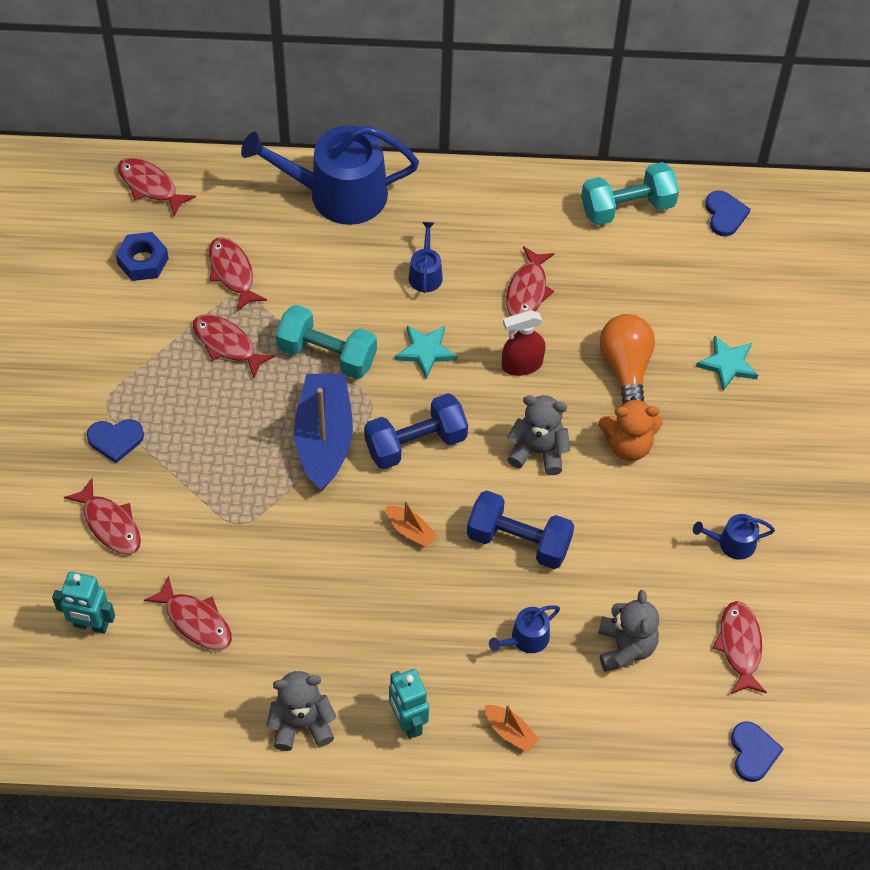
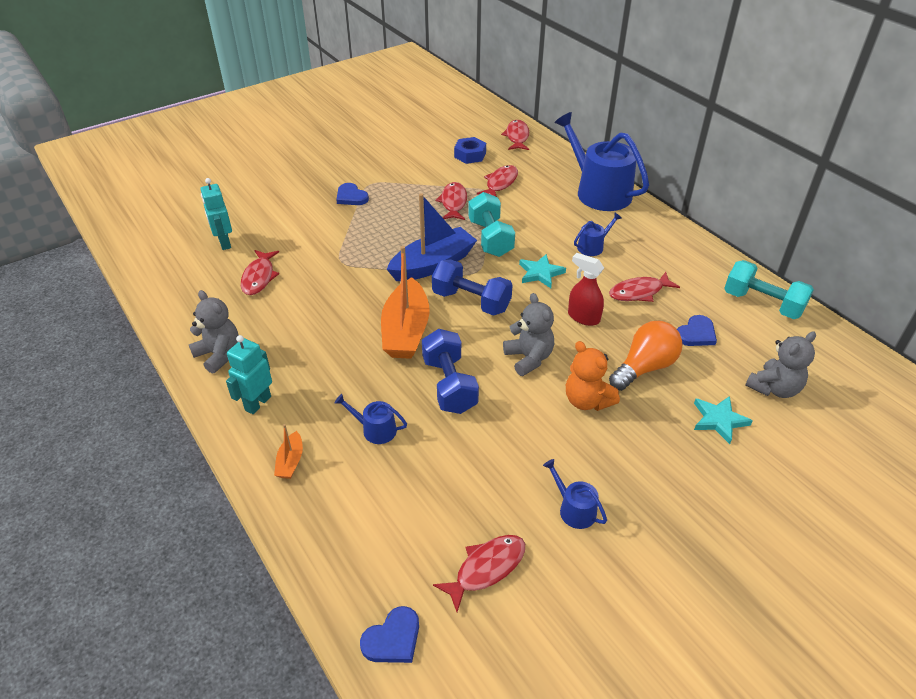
camera: 55 degrees right, 15 degrees down
(110, 524) = (296, 219): red fish -> none
(410, 530) = (406, 331): orange boat -> orange boat, size x2.24
(625, 647) = (418, 491): grey teddy bear -> grey teddy bear (774, 388)
(725, 215) = (830, 352): blue heart -> blue heart (696, 334)

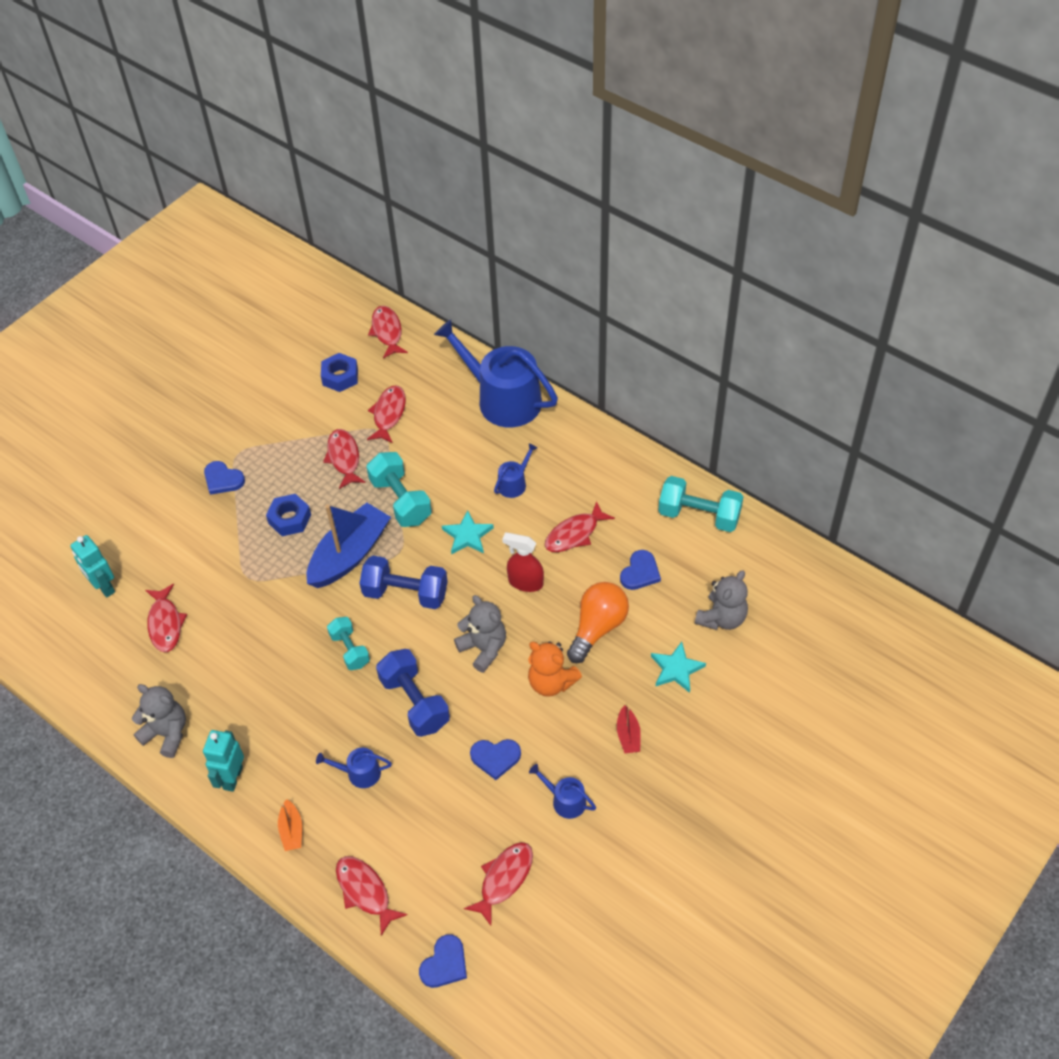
camera: 15 degrees left, 10 degrees up
(337, 538) = (365, 892): none -> red fish
(393, 231) = (290, 519): none -> blue nut
(406, 331) = (350, 650): orange boat -> turquoise dumbbell
(512, 451) = (495, 758): none -> blue heart
(656, 466) = (628, 735): none -> red boat

